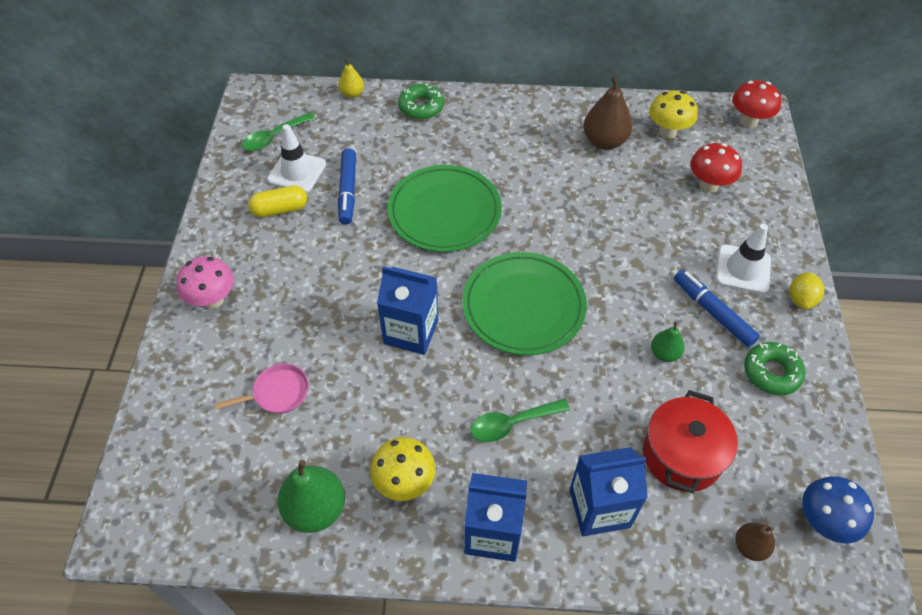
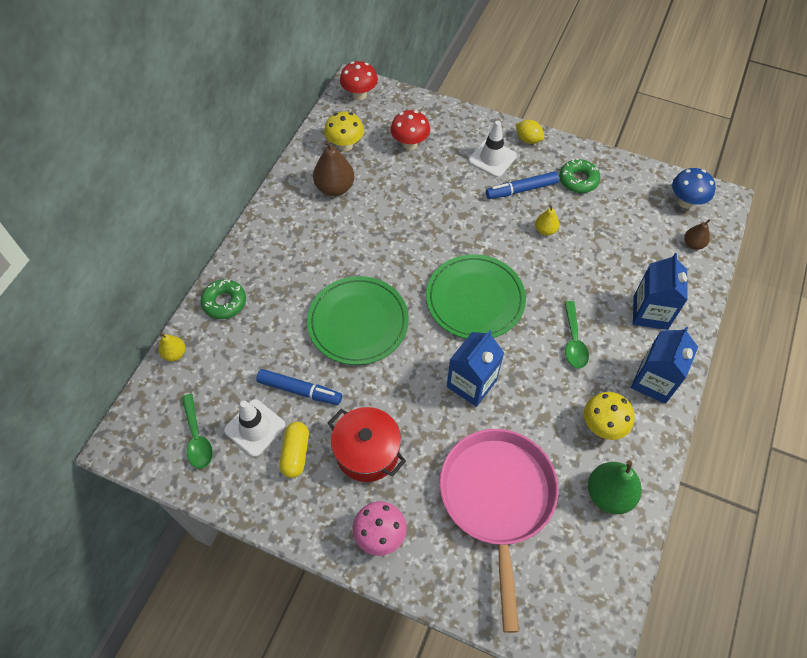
camera: 70 degrees left, 5 degrees up
(277, 393) = (497, 499): pink pan -> pink pan, size x2.46
(664, 353) = (545, 230): green pear -> yellow pear
(682, 455) = (624, 252): red pot -> red pot (367, 452)

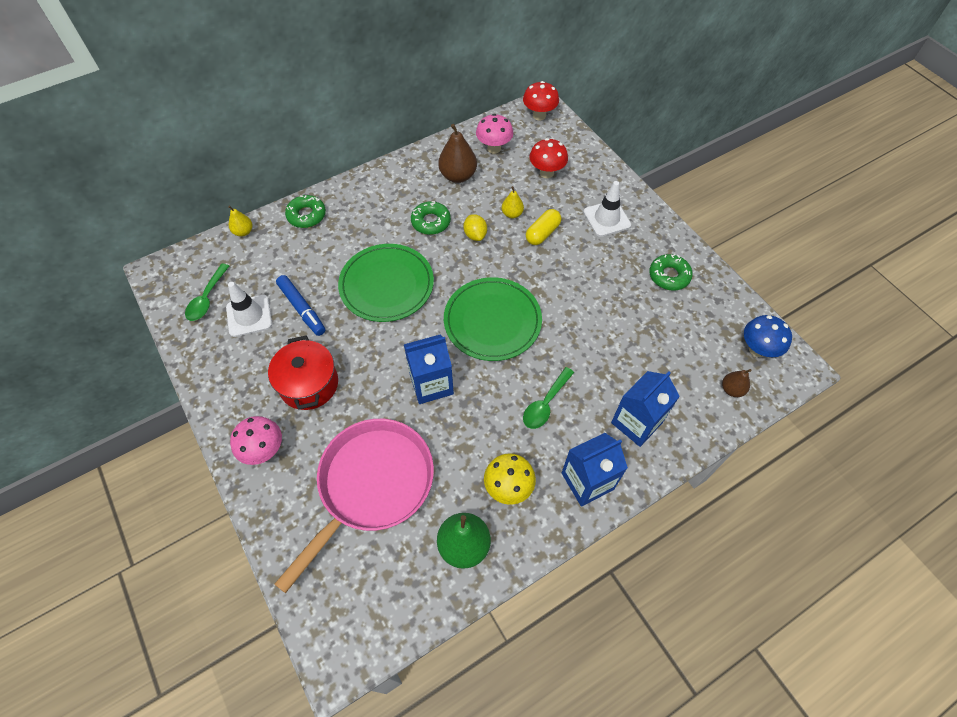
camera: 35 degrees right, 0 degrees up
(295, 453) = (260, 352): yellow capsule -> yellow capsule (542, 233)
(345, 145) = (494, 148): yellow mushroom -> pink mushroom
(347, 243) = (431, 222): none -> green donut
(521, 190) = (610, 257): blue marker -> none
(528, 139) = (652, 219): yellow lemon -> yellow lemon (475, 235)
(545, 230) = (601, 301): yellow pear -> yellow pear (512, 214)

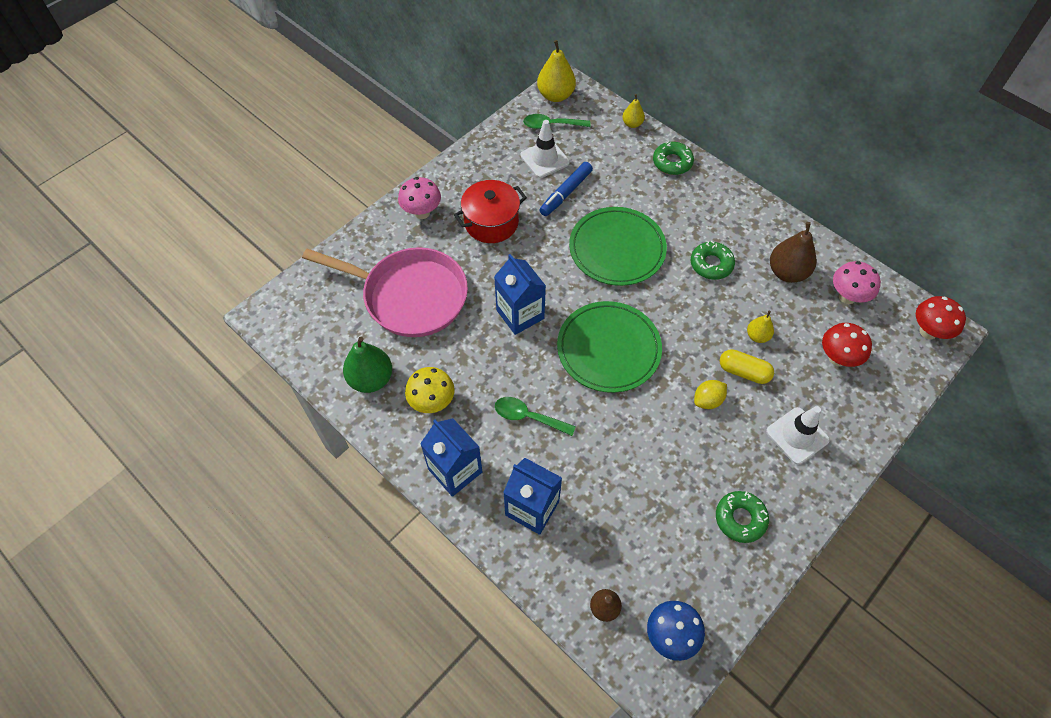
camera: 75 degrees right, 0 degrees up
(168, 284) = (555, 95): none -> yellow pear
(475, 235) = (712, 308): yellow lemon -> yellow lemon (707, 400)

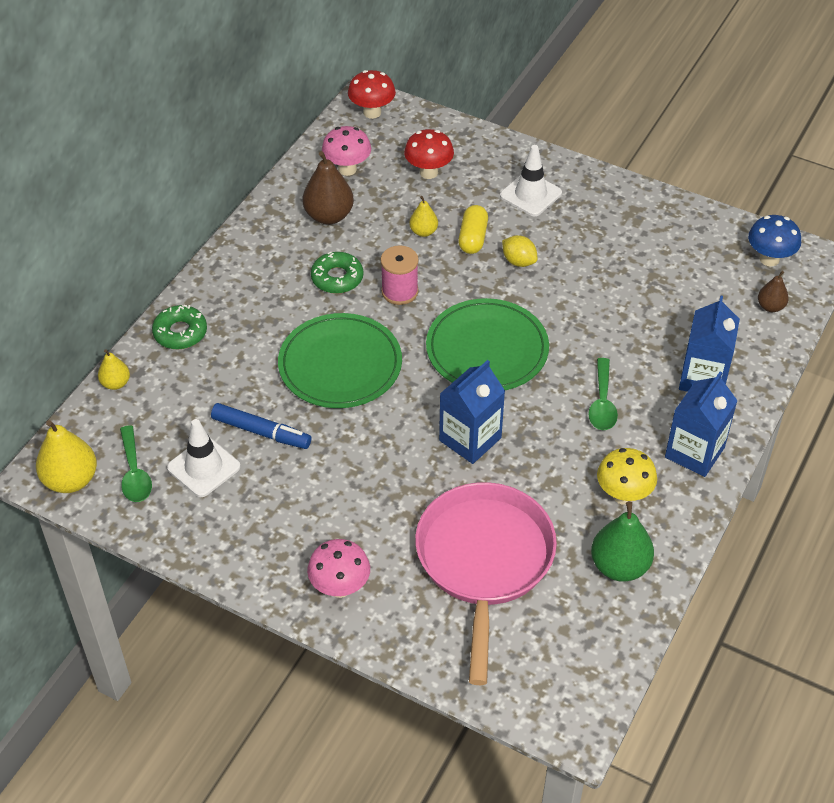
camera: 105 degrees left, 10 degrees down
(491, 222) = (335, 502): red pot -> none
(687, 303) = (399, 291): none -> pink spool
(740, 519) = (636, 225): green donut -> none

